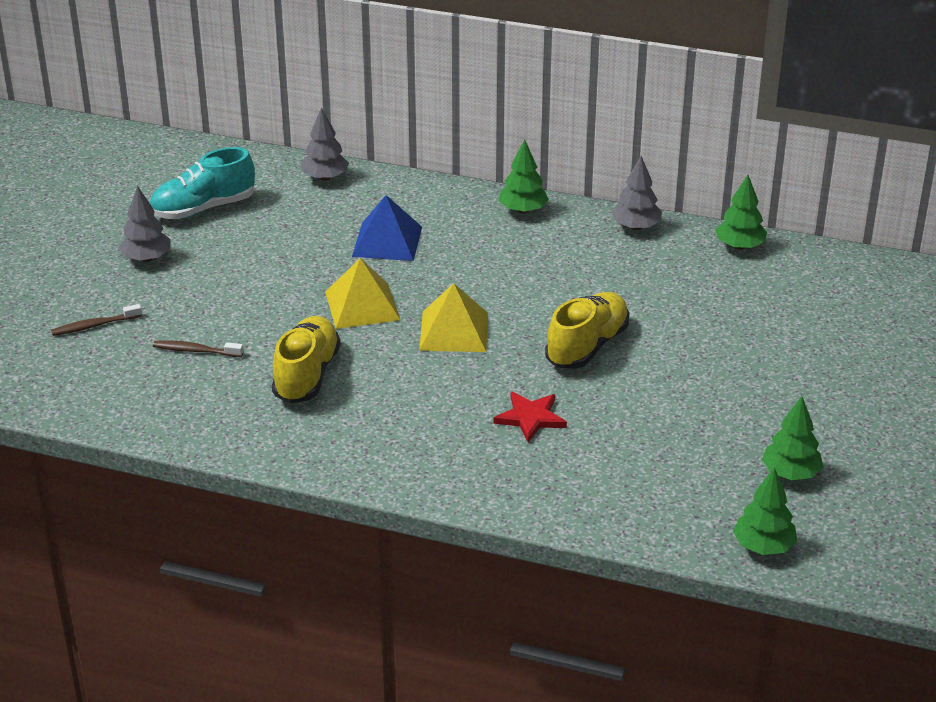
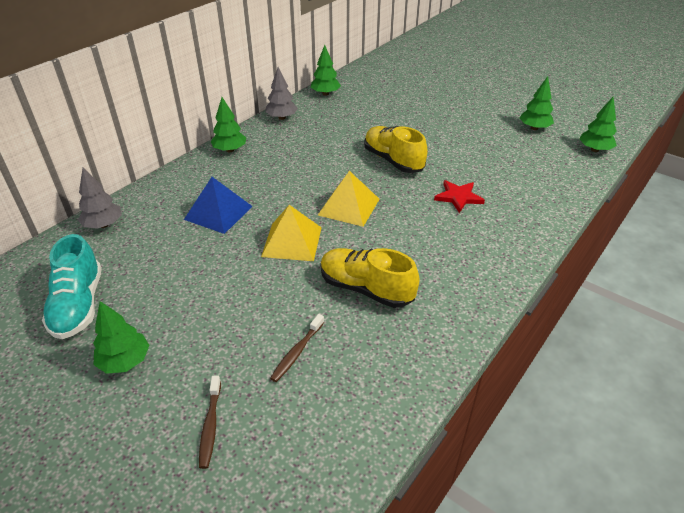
camera: 70 degrees left, 5 degrees up
(147, 258) = (125, 361): grey tree -> green tree

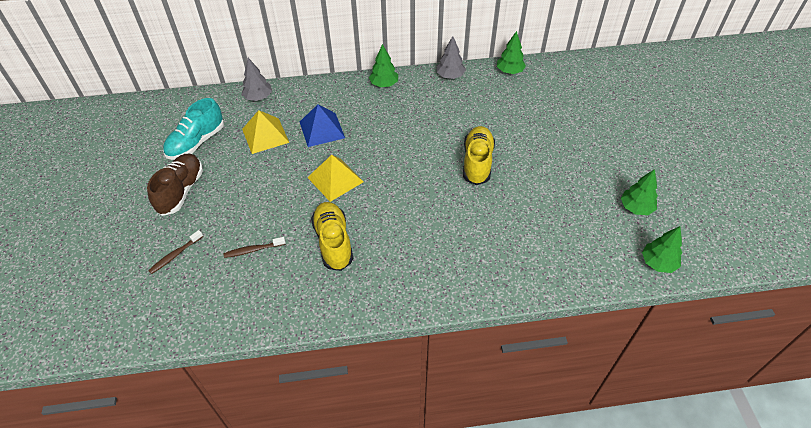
camera: 45 degrees right, 10 degrees up
(125, 361) = (181, 191): green tree -> brown shoe
(349, 207) = (399, 178): yellow pyramid -> yellow pyramid (265, 135)
(458, 197) = (480, 223): red star -> none

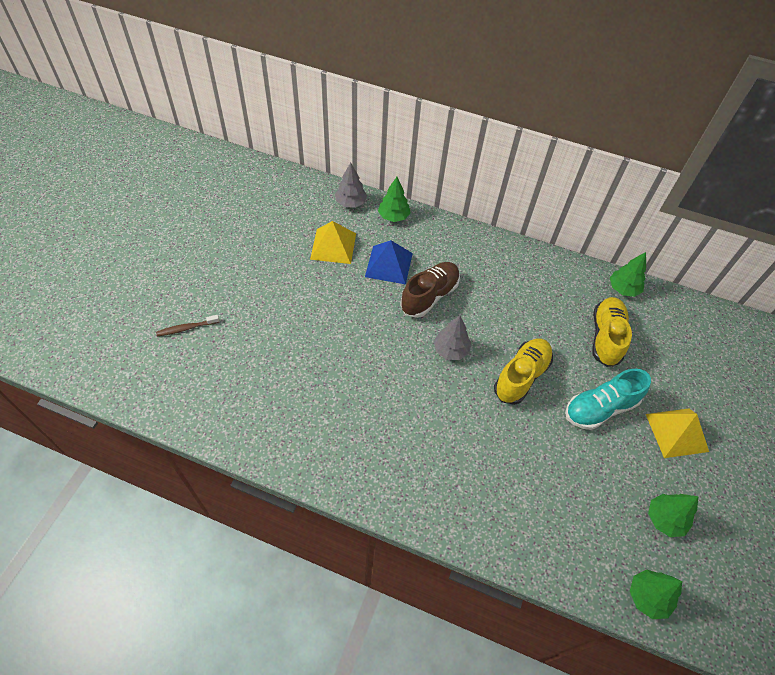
camera: 25 degrees right, 5 degrees up
(181, 191) = (228, 267): brown shoe -> brown shoe (429, 296)
(196, 142) = (269, 224): turquoise shoe -> turquoise shoe (600, 408)
(253, 250) = (253, 358): brown toothbrush -> none
(333, 242) = (328, 389): yellow shoe -> yellow shoe (606, 337)
(335, 179) = (369, 324): yellow pyramid -> yellow pyramid (677, 432)
(384, 84) = (479, 243): green tree -> green tree (393, 216)
(450, 76) = (554, 265): grey tree -> grey tree (451, 350)

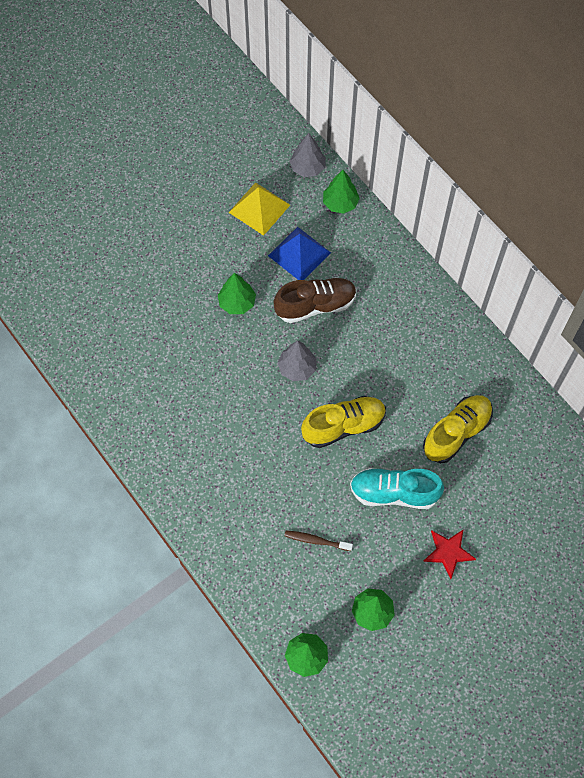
camera: 35 degrees right, 10 degrees up
(186, 328) = (80, 230): brown toothbrush -> brown toothbrush (316, 540)
(623, 289) = (517, 395): green tree -> green tree (237, 303)
(677, 432) = (448, 552): yellow pyramid -> red star

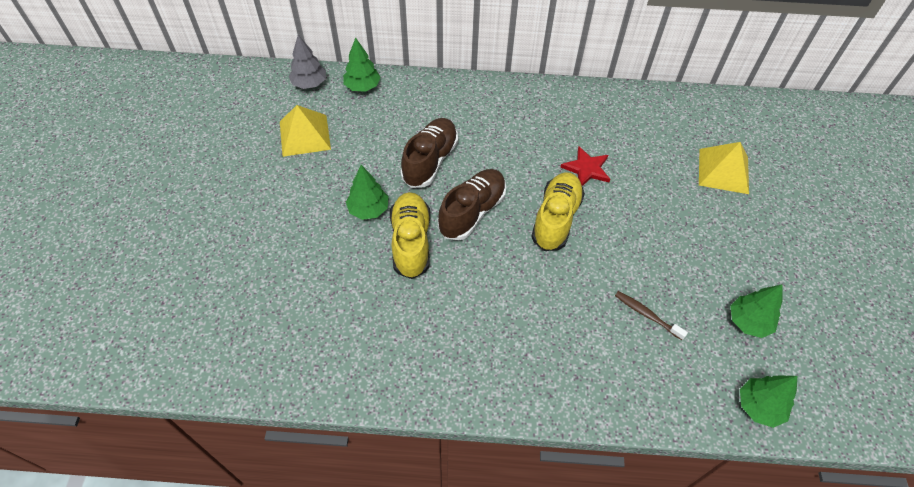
camera: 50 degrees left, 10 degrees down
(297, 368) = (472, 212): grey tree -> brown shoe
(299, 254) = (374, 139): blue pyramid -> none
(316, 540) = (646, 314): brown toothbrush -> brown toothbrush turned 75 degrees clockwise
(394, 493) = (647, 228): turquoise shoe -> none
(448, 552) = (730, 231): red star -> red star (586, 169)
(456, 433) = (628, 154): yellow shoe -> yellow shoe (411, 242)
(508, 512) = (723, 171): none -> yellow pyramid

